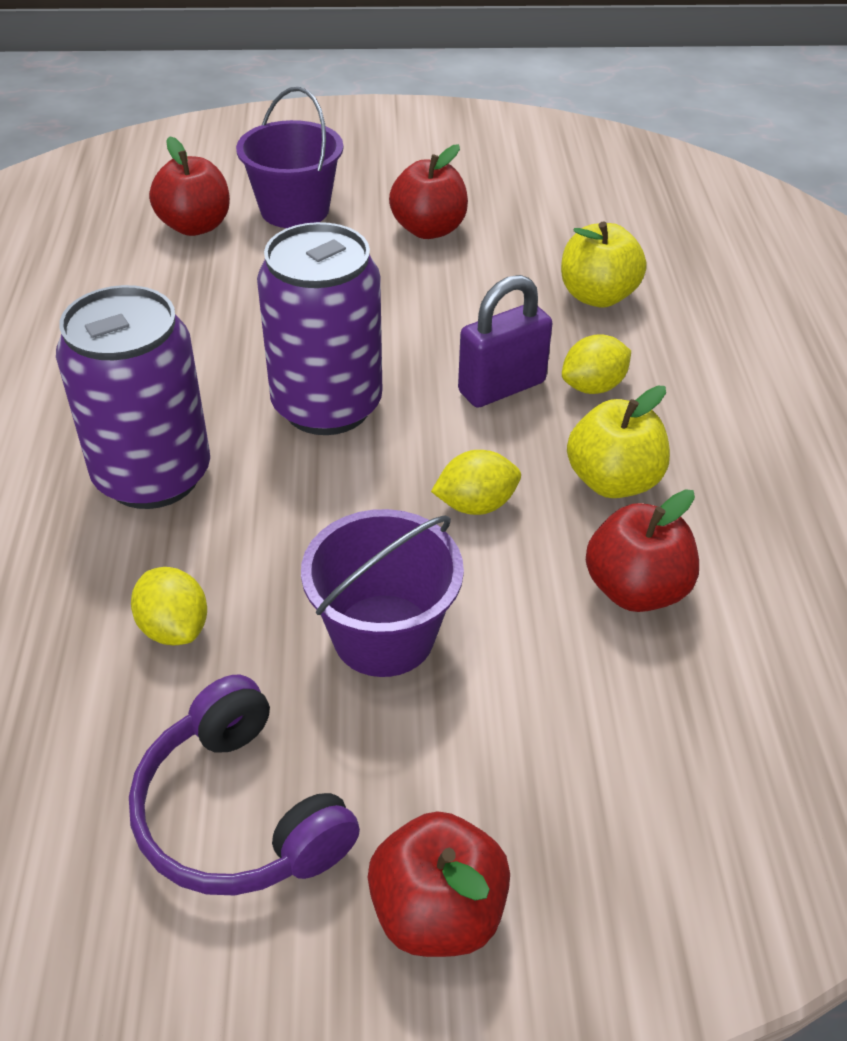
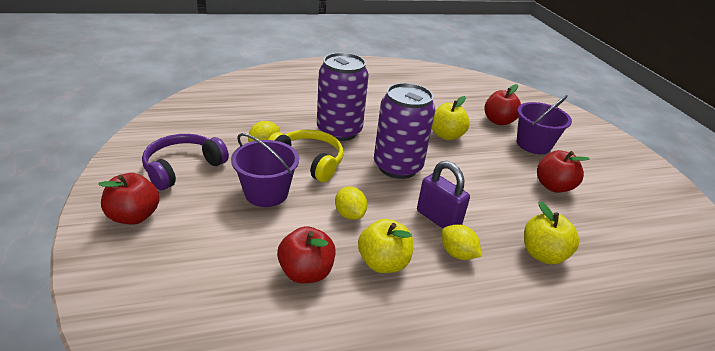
camera: 75 degrees right, 10 degrees down
(228, 310) = (446, 135): none -> yellow apple
(273, 548) = (308, 162): none -> yellow headphones

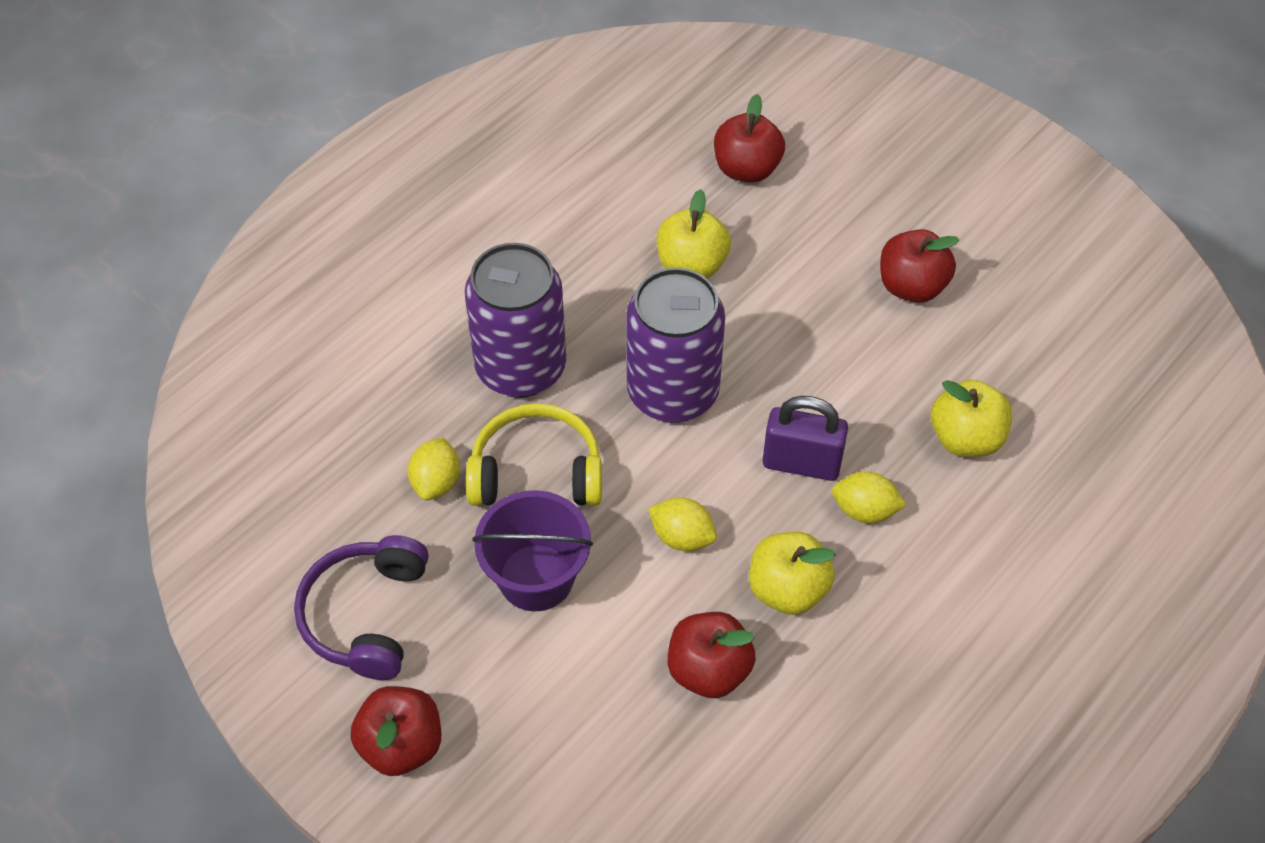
camera: 30 degrees left, 20 degrees up
(533, 144) = (833, 199): purple bucket -> none

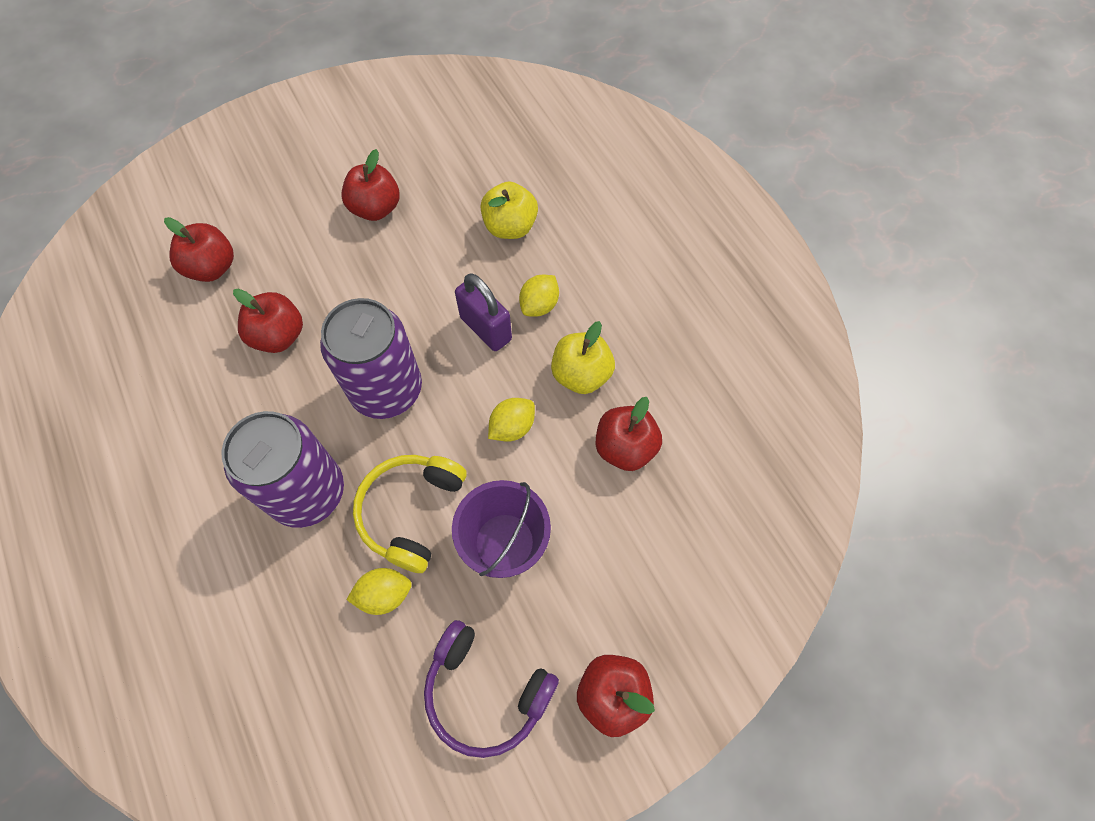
camera: 70 degrees left, 10 degrees up
(436, 482) = (384, 595): yellow lemon -> yellow lemon turned 45 degrees counterclockwise
(691, 265) = (279, 336): yellow apple -> red apple
(801, 463) = (486, 329): purple padlock -> purple padlock turned 75 degrees counterclockwise

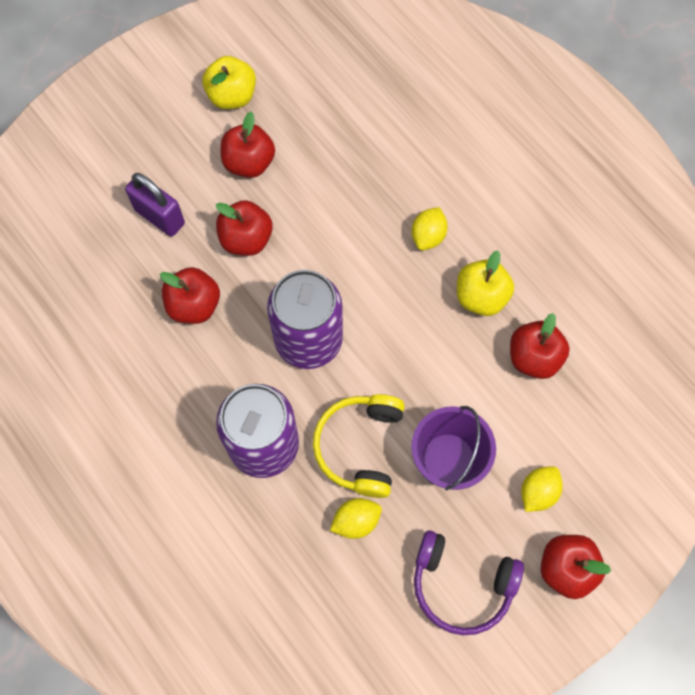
camera: 10 degrees left, 5 degrees up
(212, 268) = (109, 248): red apple -> red apple (246, 239)
(486, 329) = (384, 267): purple padlock -> purple padlock (160, 217)
(510, 227) = (382, 162): yellow apple -> yellow apple (232, 96)
(512, 427) = (430, 355): yellow lemon -> yellow lemon (538, 492)

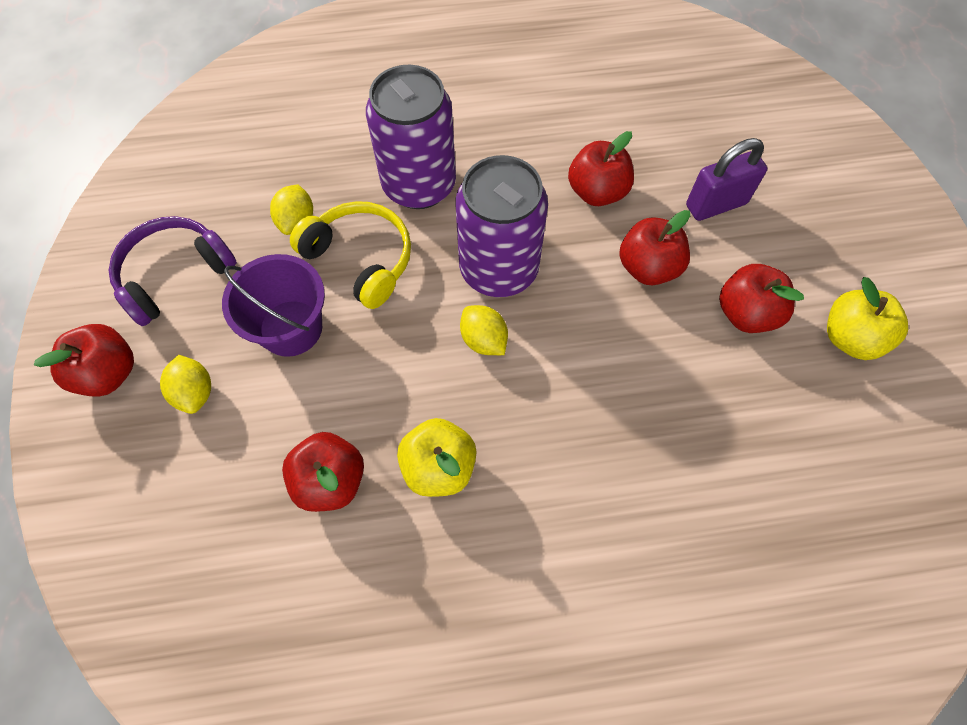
camera: 120 degrees right, 5 degrees down
(428, 236) = (550, 453): yellow lemon -> yellow lemon (484, 340)

